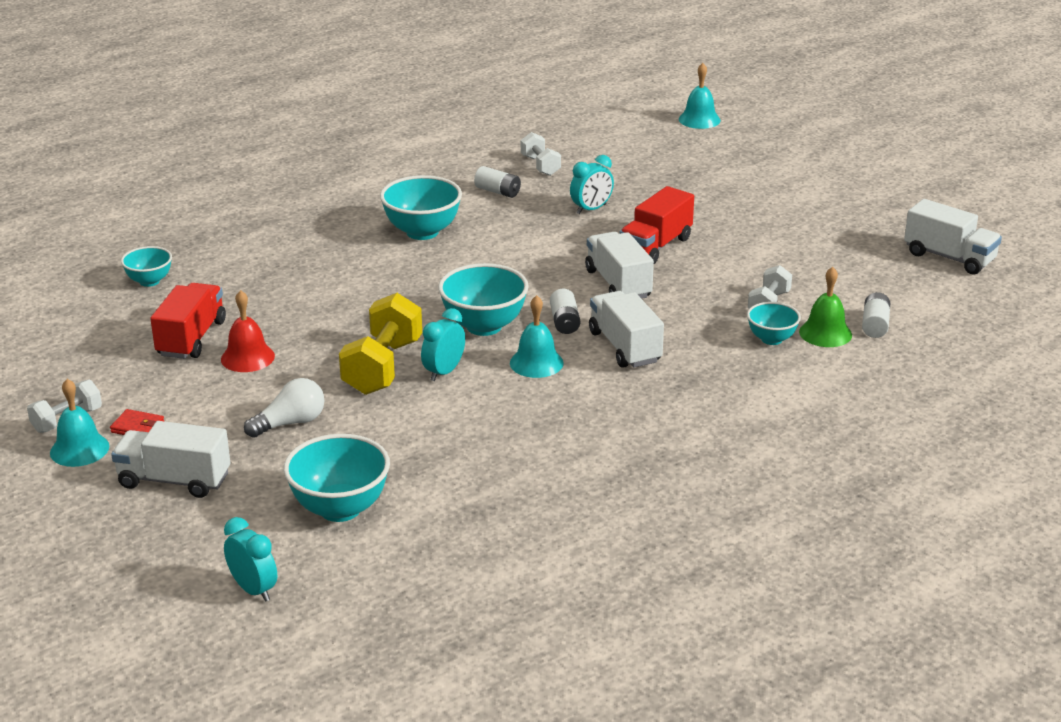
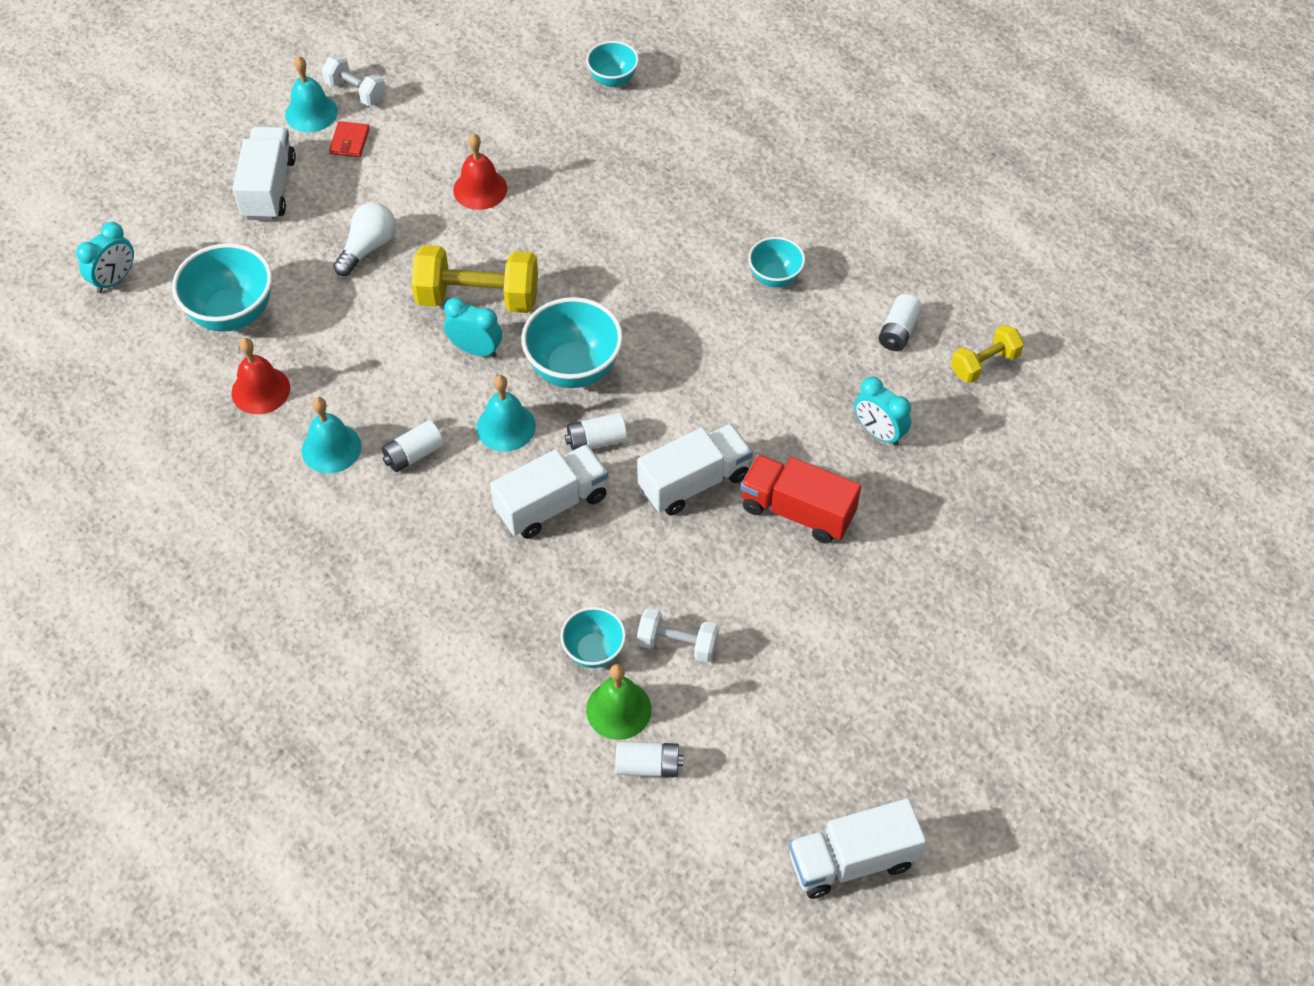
camera: 80 degrees right, 25 degrees up
(191, 338) = (508, 139): red truck -> none
(290, 423) = (368, 247): white light bulb -> white light bulb turned 105 degrees counterclockwise
(422, 232) = (775, 277): turquoise bowl -> turquoise bowl, size x0.59
(448, 494) = (260, 390): none -> red bell
(540, 166) = (984, 364): white dumbbell -> yellow dumbbell
(553, 411) = (413, 454): none -> white battery
(699, 119) = (1195, 528): turquoise bell -> turquoise bell (331, 448)
(949, 257) = (852, 860): white truck -> white truck turned 45 degrees clockwise

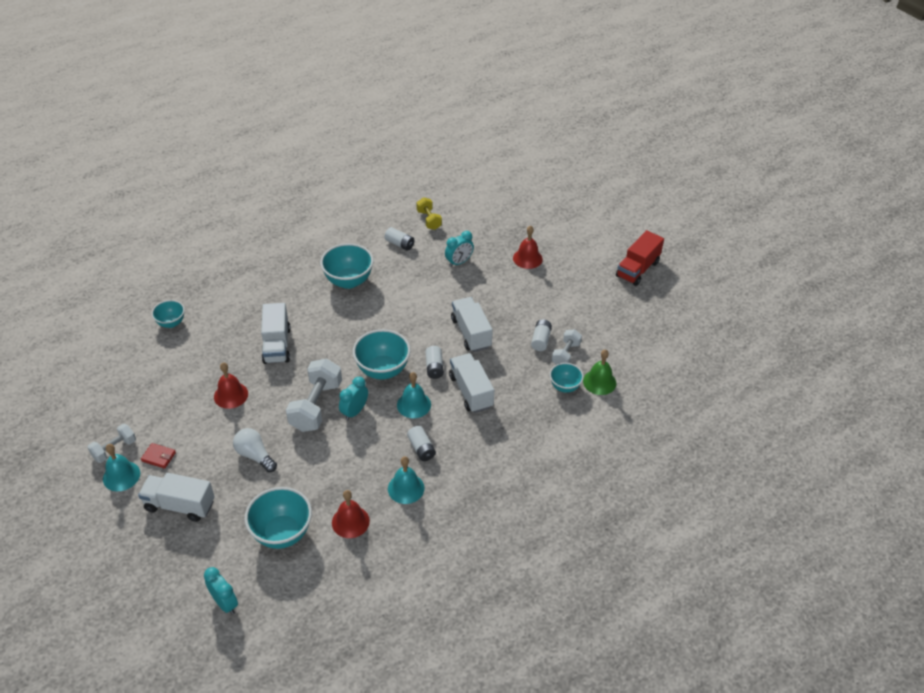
camera: 80 degrees left, 10 degrees down
(478, 298) = (316, 406): yellow dumbbell -> white dumbbell
(648, 765) = (631, 375): white battery -> white battery (540, 340)
(775, 277) = (348, 281): turquoise bowl -> turquoise bowl, size x1.70
(797, 511) = (497, 298): red truck -> red truck (637, 269)
(852, 860) = (685, 313): white truck -> white truck (277, 345)
(929, 546) = (527, 258): none -> red bell

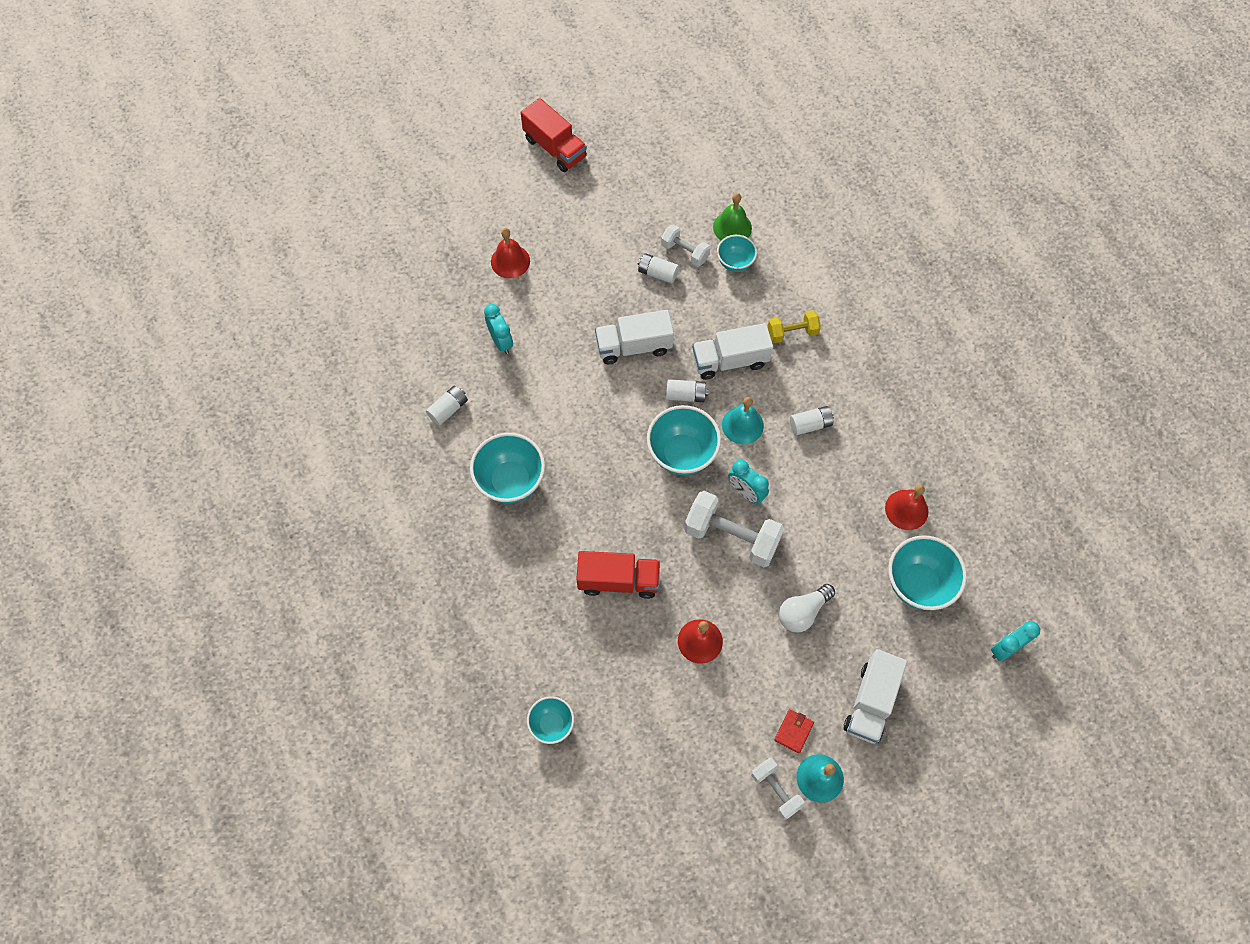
camera: 80 degrees left, 20 degrees up
(277, 345) = (618, 580): white truck -> red truck
(406, 488) = (865, 447): turquoise bell -> none
(429, 220) = (405, 366): yellow dumbbell -> yellow dumbbell (792, 333)

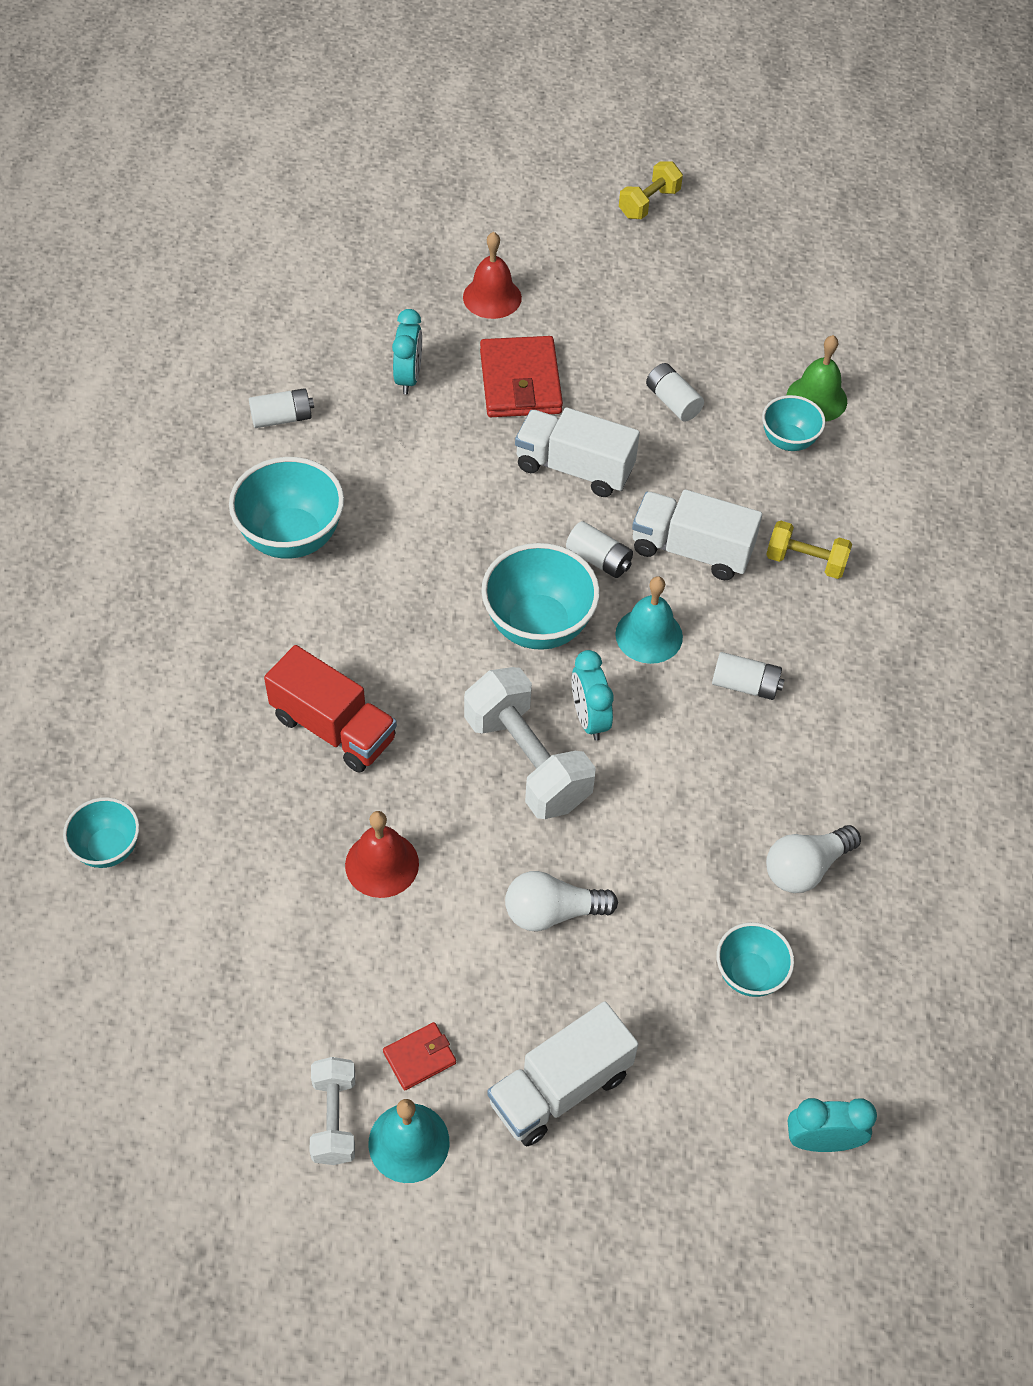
camera: 30 degrees right, 10 degrees down
(555, 148) = (649, 203): red truck -> yellow dumbbell
(566, 308) = (520, 382): none -> red wallet
(684, 252) = (728, 395): white dumbbell -> none
(906, 509) = (805, 868): red bell -> white light bulb
(918, 584) = (749, 974): turquoise bowl -> turquoise bowl, size x0.59

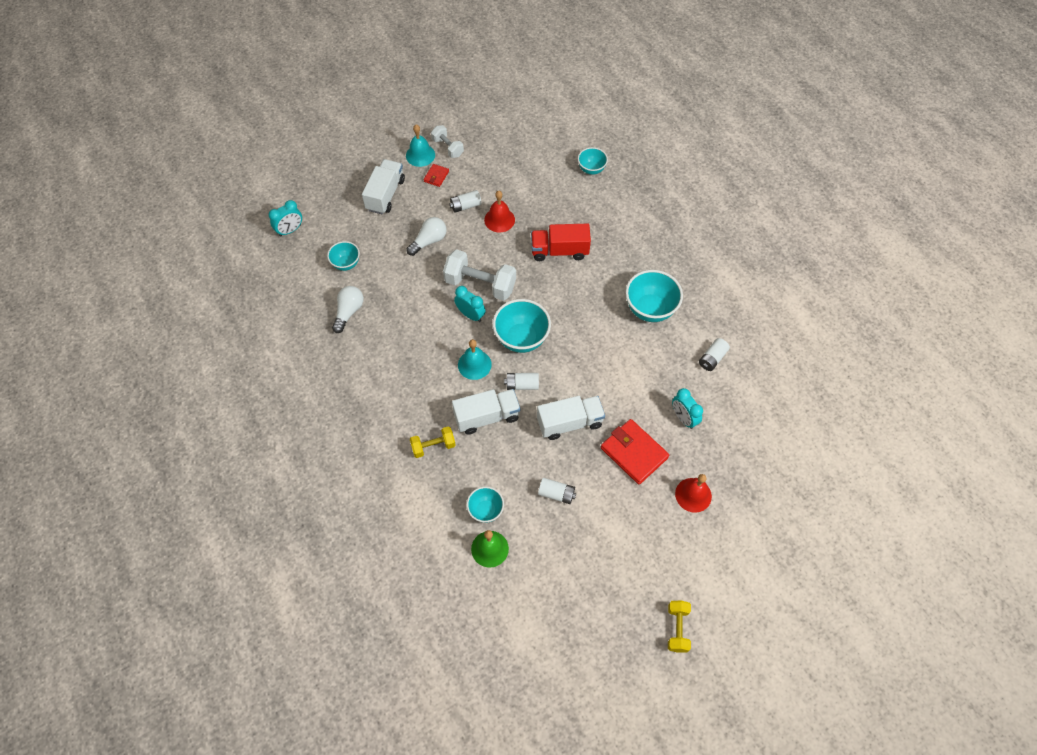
camera: 145 degrees right, 5 degrees up
(745, 685) = (420, 369): white battery -> white battery (465, 206)

